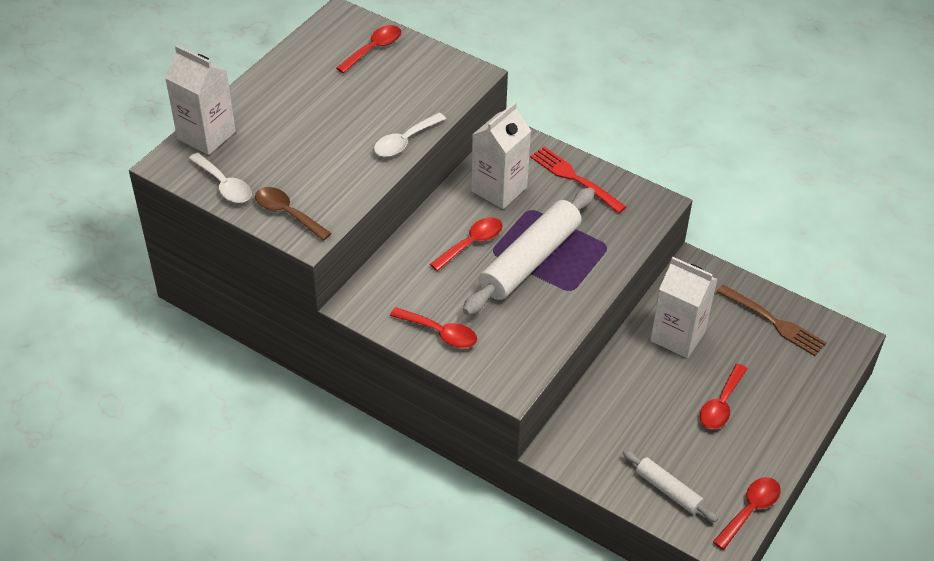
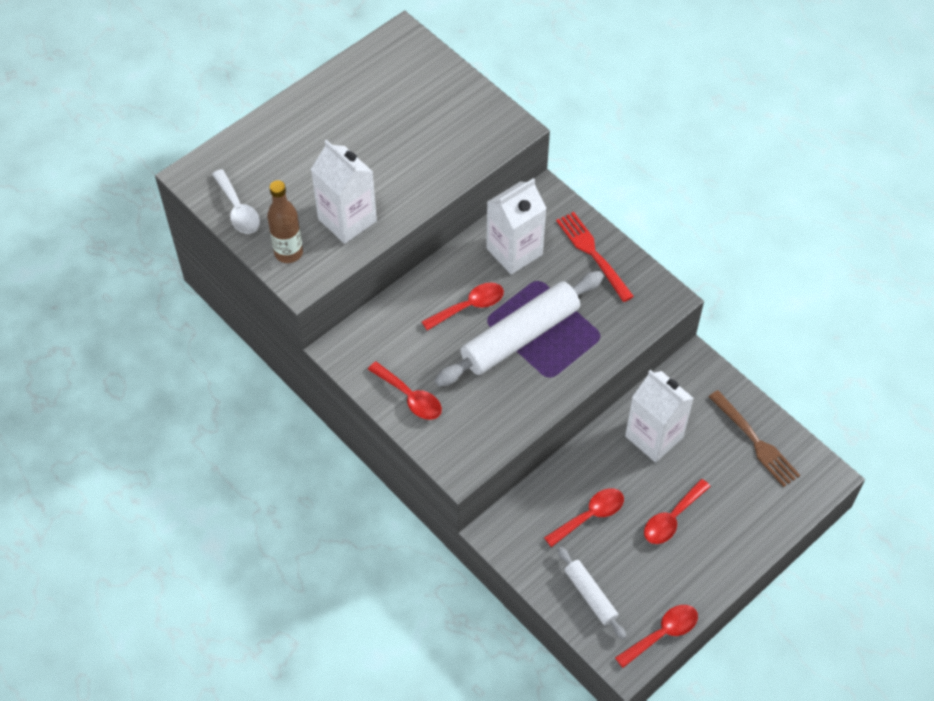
camera: 15 degrees right, 10 degrees up
(206, 135) = (236, 150): white carton -> white carton (347, 220)
(287, 213) = (288, 252): brown spoon -> brown bottle
(373, 49) = (424, 81): red spoon -> red spoon (590, 516)
(405, 141) = (423, 193): white spoon -> none

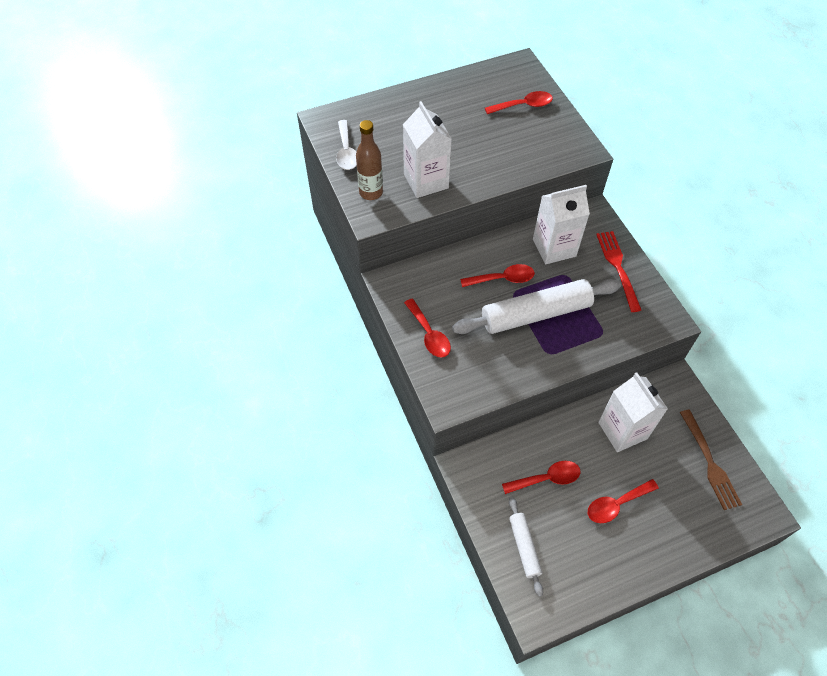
camera: 20 degrees right, 0 degrees up
(662, 634) = (575, 604): red spoon -> red spoon (523, 106)

